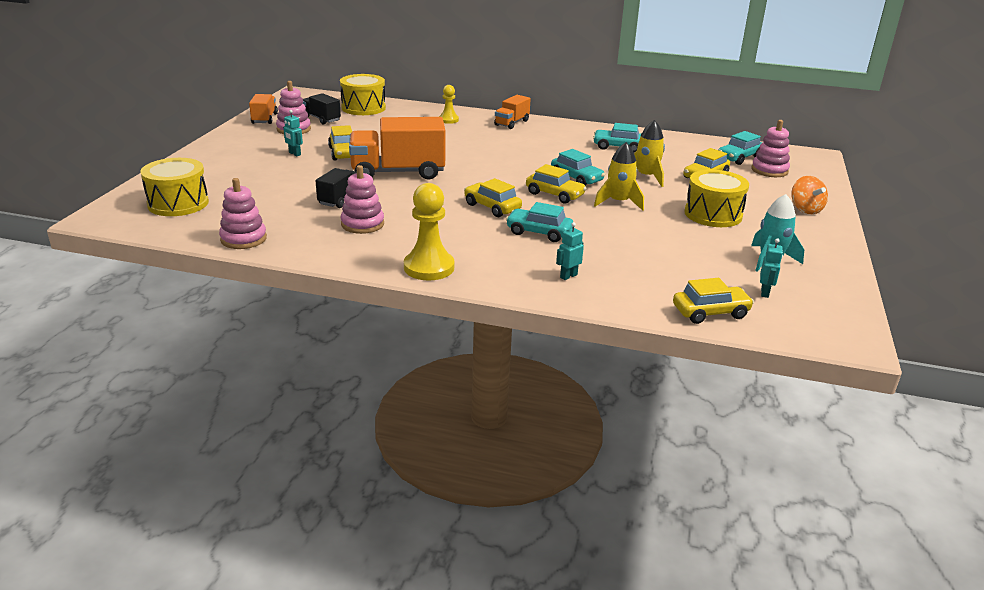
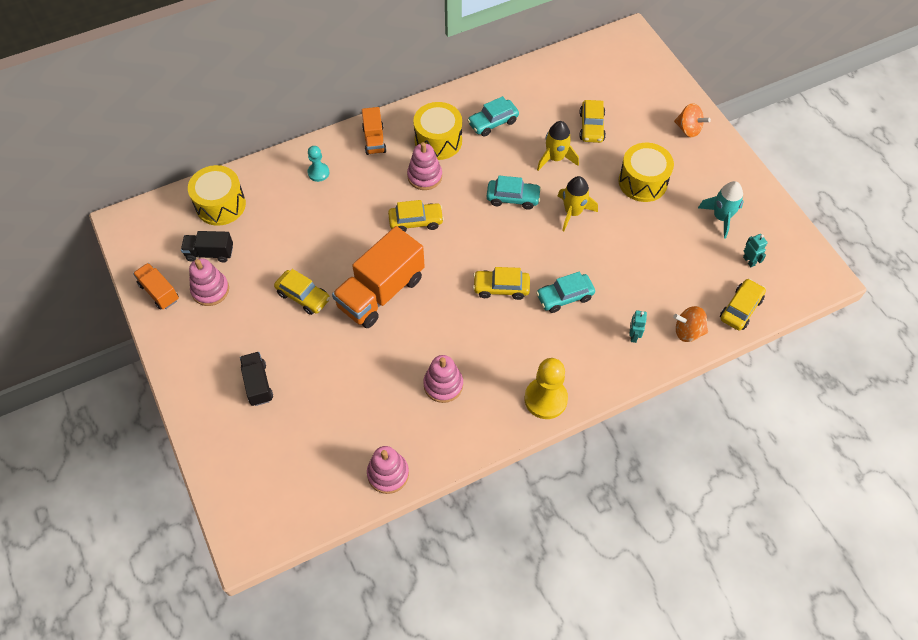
camera: 40 degrees left, 30 degrees up
(178, 203) = (276, 474): yellow drum -> yellow drum (438, 141)
(294, 154) = (266, 329): turquoise robot -> none
(340, 199) = (387, 365): black truck -> black truck (258, 384)
(448, 120) = (318, 173): yellow pawn -> turquoise pawn
(554, 194) = (522, 235): yellow car -> yellow car (416, 221)
(629, 298) = (688, 331): none -> orange spinning top
(739, 158) = (587, 77): turquoise car -> none
(769, 170) = (622, 84): pink stacking toy -> pink stacking toy (424, 176)

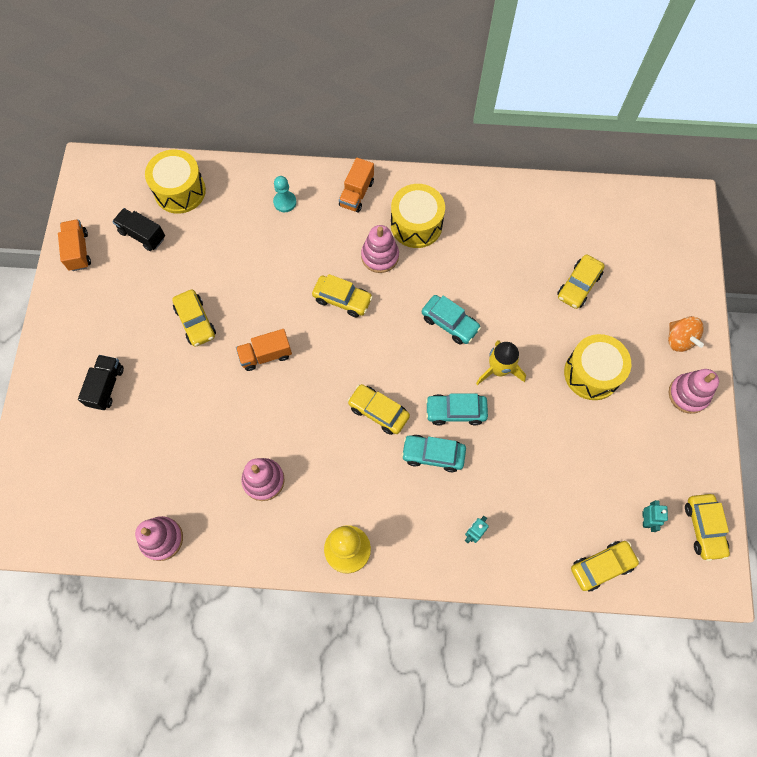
camera: 30 degrees right, 10 degrees up
(210, 290) = (121, 272): pink stacking toy -> pink stacking toy (688, 394)
(380, 292) = (265, 355): orange truck -> orange truck, size x0.52
(493, 122) = (482, 231): turquoise car -> turquoise car (455, 411)
(555, 158) = (519, 301): yellow rocket -> none
(688, 331) = (531, 560): orange spinning top -> none
(721, 217) = (648, 456): turquoise rocket -> none
(792, 246) = (703, 528): none -> yellow car

